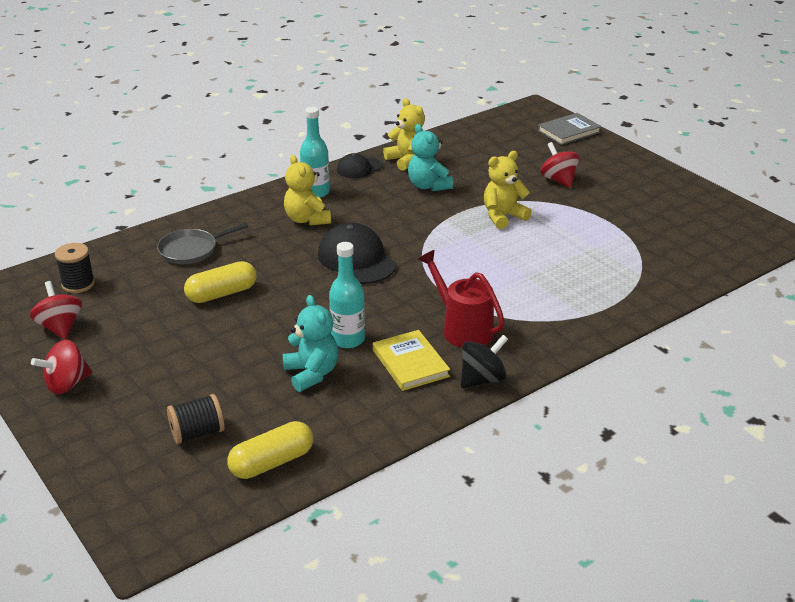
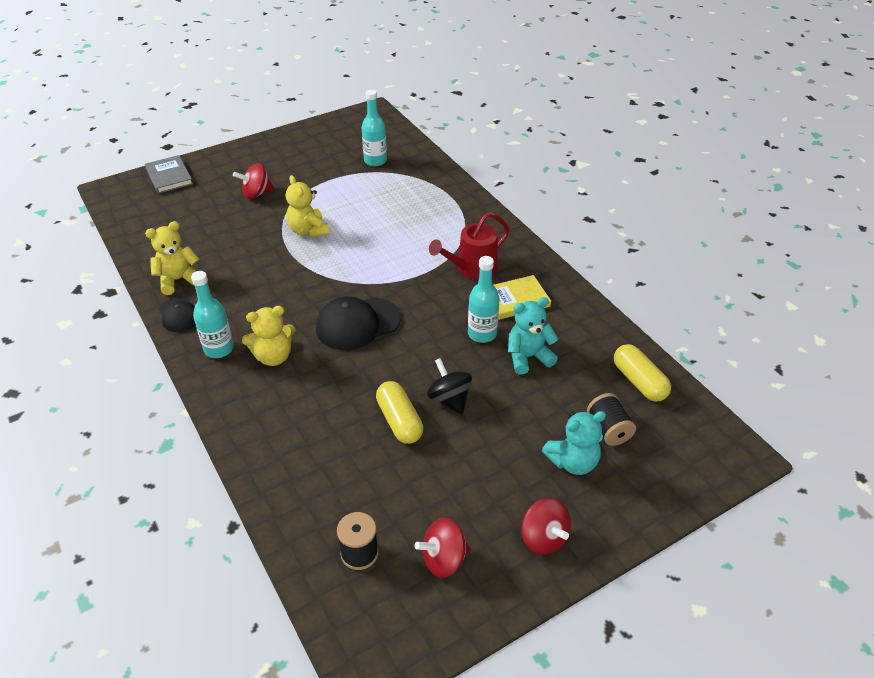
camera: 85 degrees left, 10 degrees up
(191, 250) = (310, 450): grey pan -> none
(428, 186) = (237, 269): turquoise teddy bear -> turquoise teddy bear (573, 462)
(482, 379) = (536, 265): black spinning top -> black spinning top (449, 399)
(661, 246) = (375, 161): none -> turquoise bottle

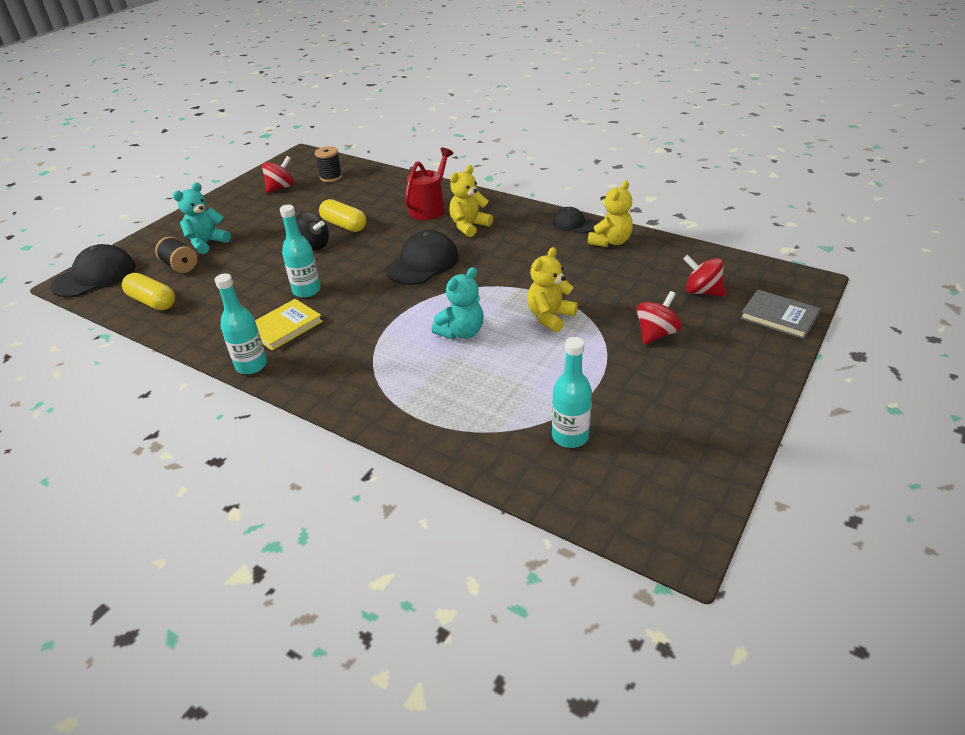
camera: 155 degrees right, 5 degrees down
(219, 349) = (515, 217): turquoise bottle -> turquoise bottle (251, 365)
(308, 230) = (550, 317): yellow teddy bear -> yellow teddy bear turned 90 degrees counterclockwise
(472, 269) = (344, 340): red watering can -> red watering can (429, 208)
(528, 357) = (257, 288): turquoise teddy bear -> turquoise teddy bear (461, 332)
(543, 538) = (222, 209): red spinning top -> red spinning top (702, 291)
(713, 454) = (95, 276): none -> black cap

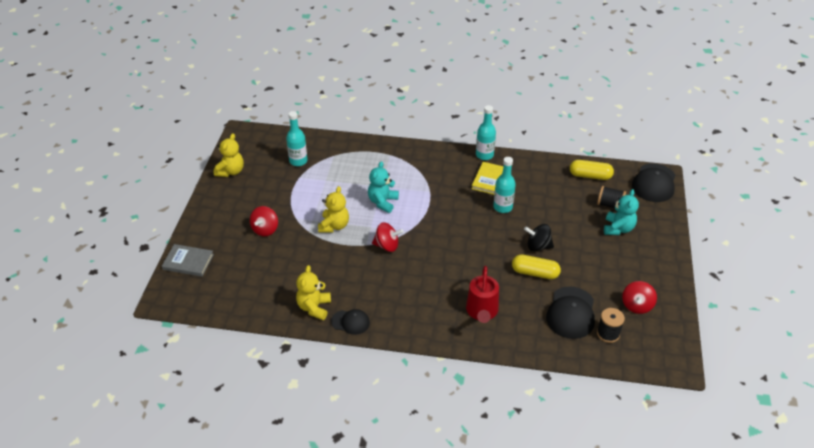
camera: 155 degrees right, 5 degrees up
(422, 263) = (444, 249): black cap -> black cap (571, 313)
(469, 226) = (434, 297): yellow teddy bear -> yellow teddy bear (231, 171)
(702, 291) = (239, 271): red spinning top -> red spinning top (387, 246)

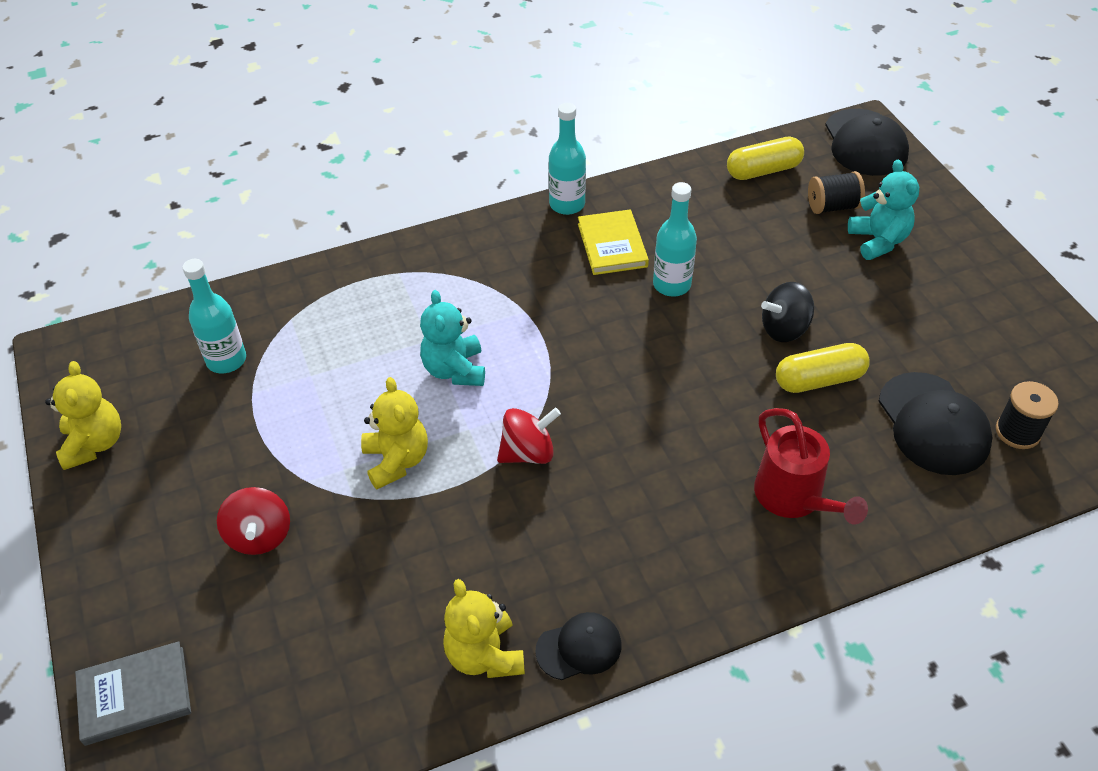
camera: 30 degrees left, 5 degrees up
(636, 305) = (1015, 360): red spinning top -> none

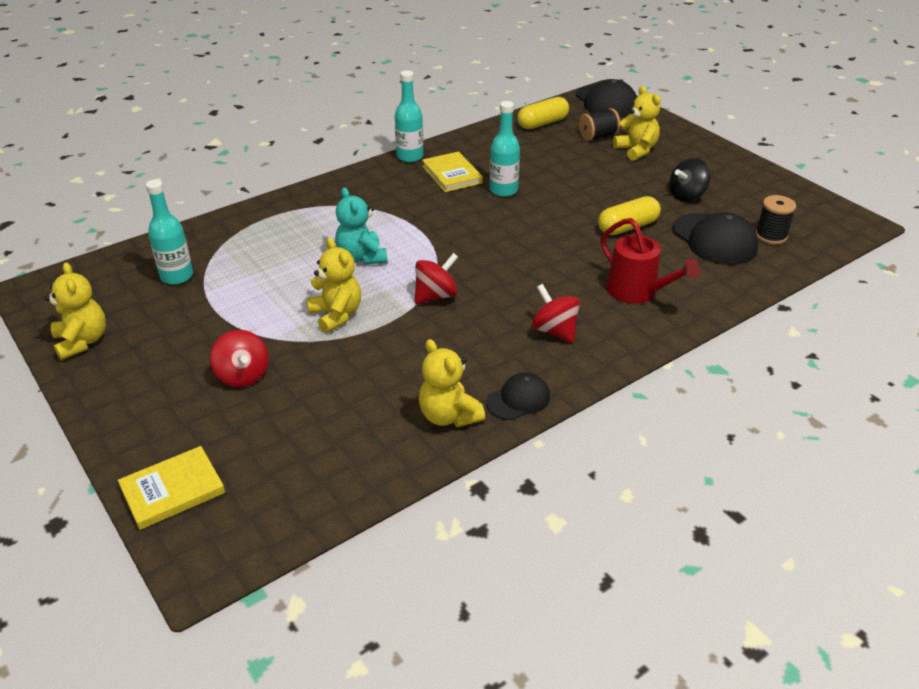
camera: 15 degrees left, 10 degrees down
(135, 695) = (172, 490): grey book -> yellow book
(662, 542) = (554, 331): none -> red spinning top
(784, 329) = (592, 204): black spinning top -> black spinning top (687, 195)
(878, 241) = (636, 150): turquoise teddy bear -> yellow teddy bear

